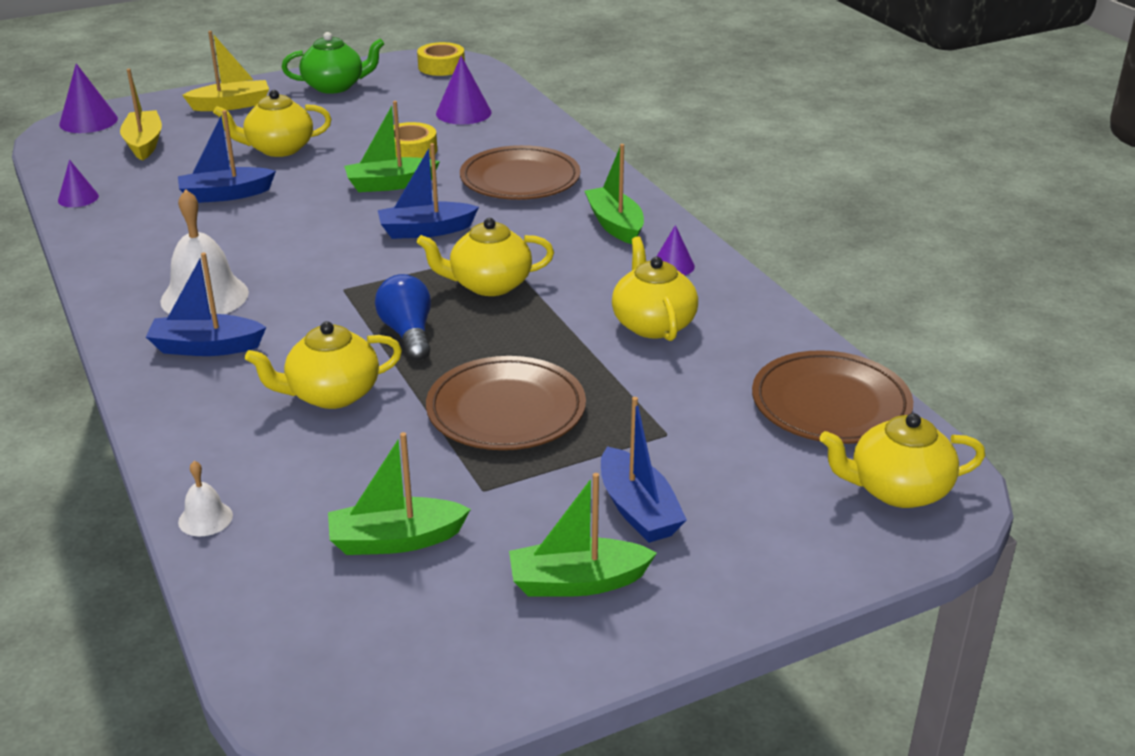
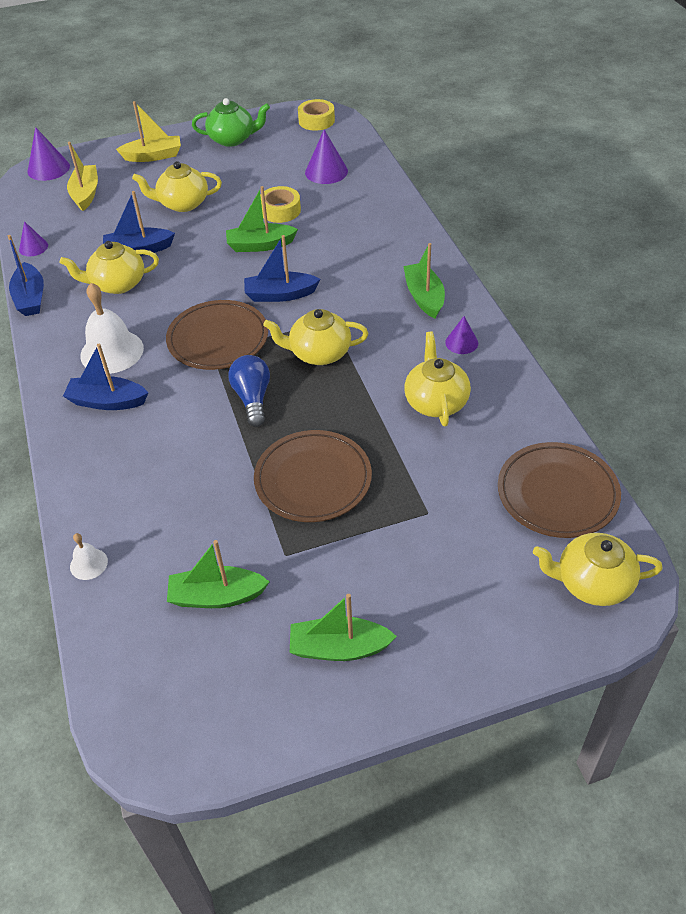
camera: 10 degrees right, 15 degrees up
(332, 394) = (190, 454): yellow teapot -> yellow teapot (117, 284)
(520, 179) = (359, 245): brown plate -> brown plate (218, 339)
(638, 510) = (394, 584): blue boat -> blue boat (30, 298)

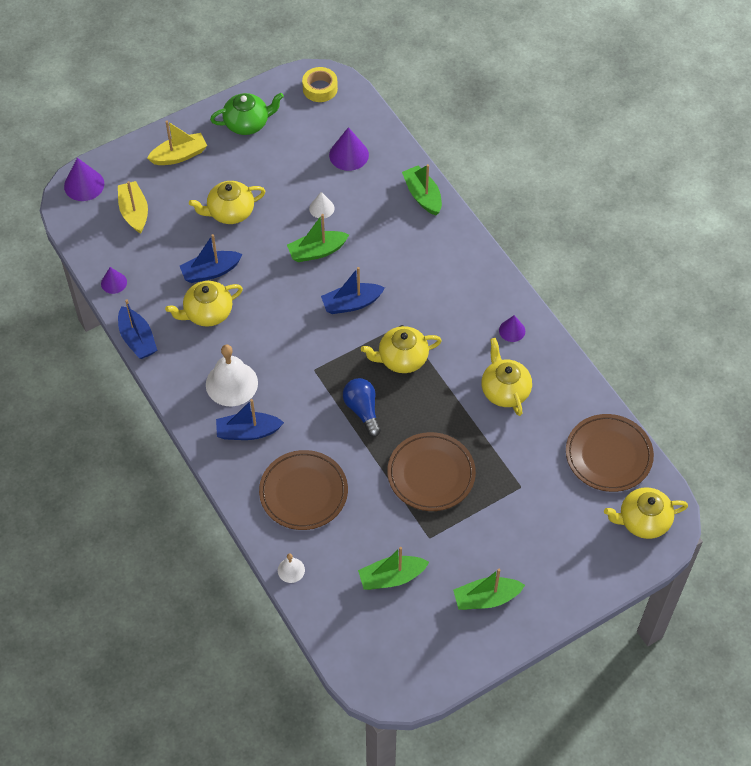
camera: 15 degrees left, 10 degrees up
(218, 339) = (315, 357): brown plate -> brown plate (303, 492)
(280, 210) = (321, 208): yellow tape -> white cone
(424, 297) = (471, 288): green boat -> green boat (422, 196)

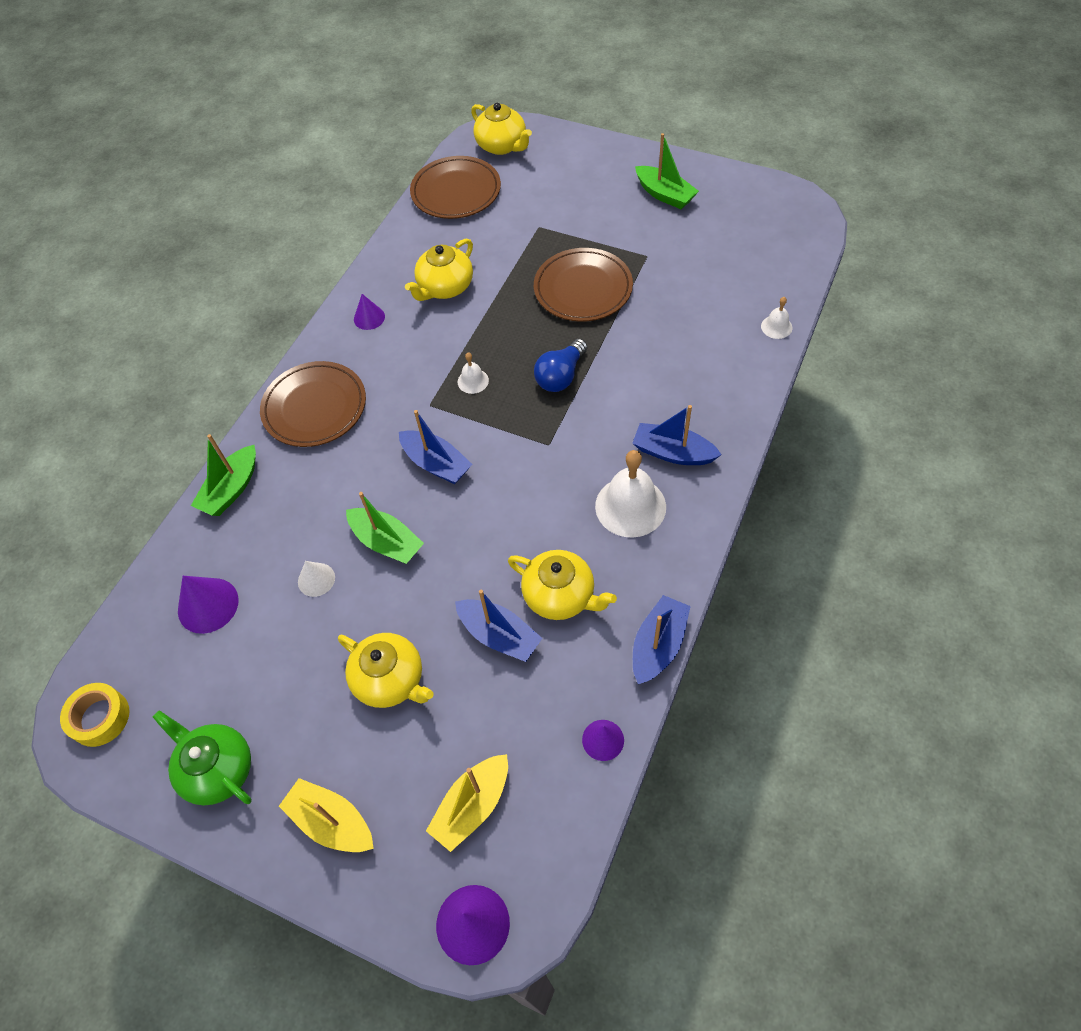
camera: 120 degrees left, 0 degrees up
(248, 432) = (673, 452): blue boat -> blue boat turned 150 degrees clockwise
(303, 492) = (692, 366): brown plate -> brown plate (315, 407)
(391, 577) = (709, 258): green boat -> none
(402, 359) = (473, 381): yellow teapot -> white bell

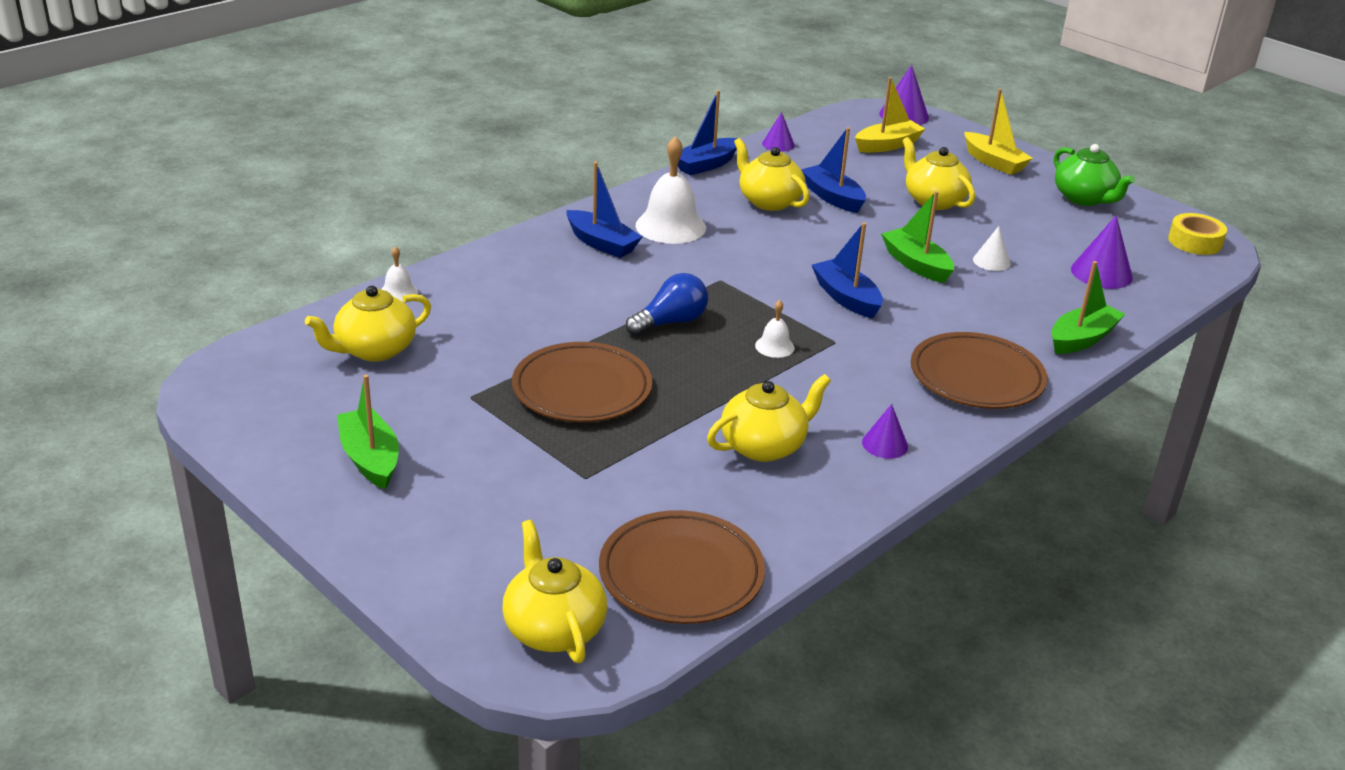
camera: 165 degrees left, 25 degrees down
(739, 268) = (374, 350): none -> yellow teapot

